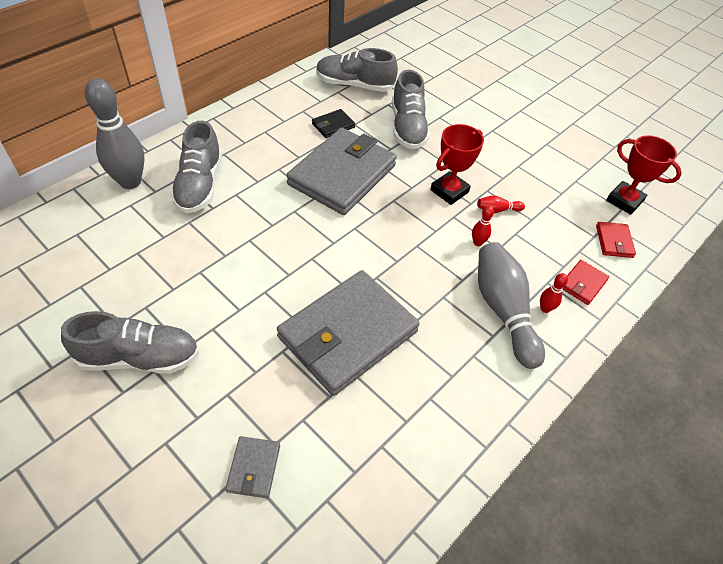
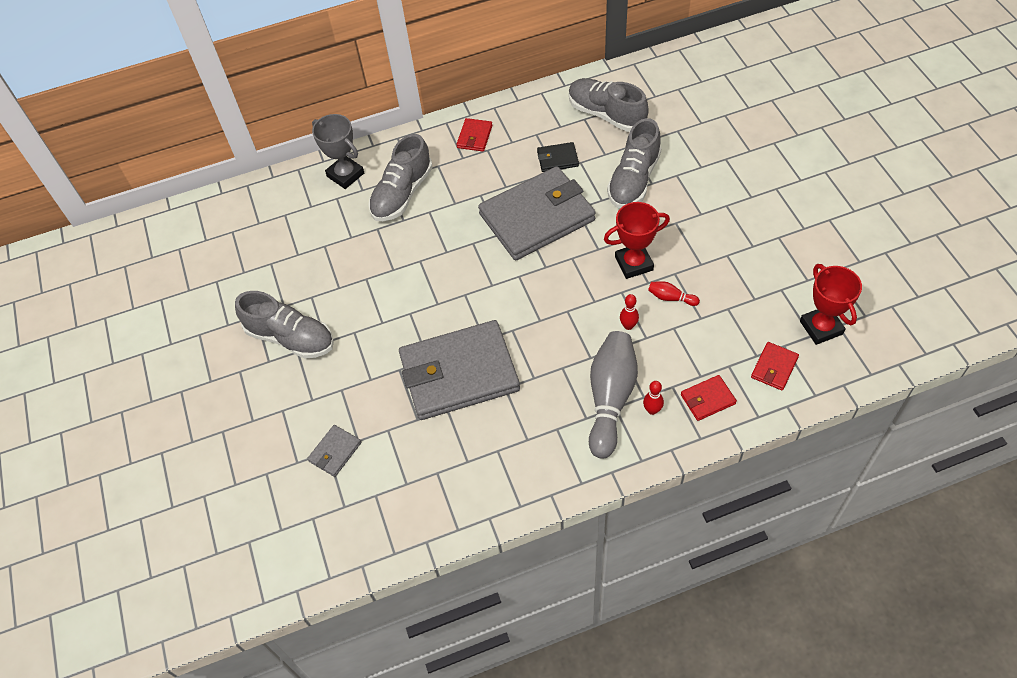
camera: 35 degrees right, 5 degrees up
(130, 182) = (345, 175): grey bowling pin -> grey trophy
(247, 123) = (474, 137): none -> red wallet

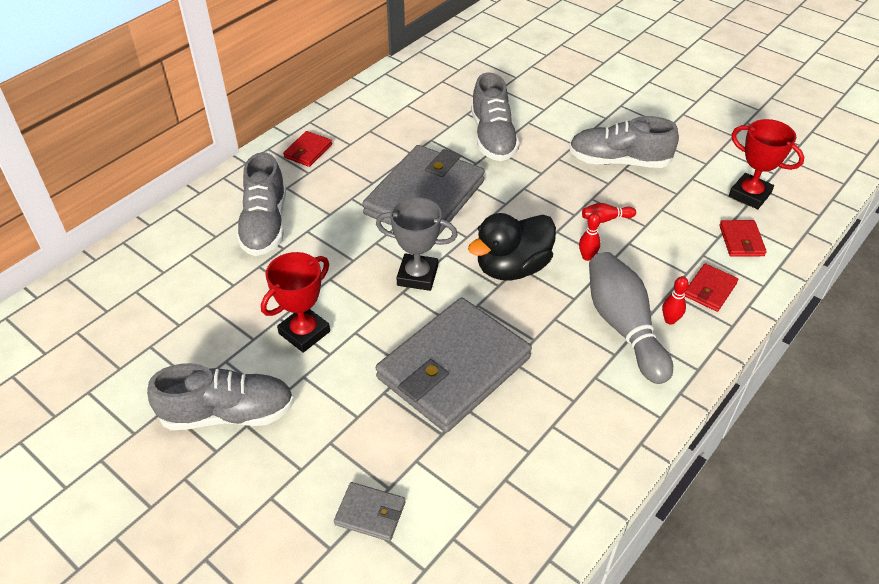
camera: 35 degrees left, 10 degrees down
(335, 452) = (370, 513): grey wallet -> grey wallet turned 75 degrees counterclockwise
(345, 175) = (186, 228): grey trophy -> grey trophy (417, 276)
(474, 137) = (308, 151): red wallet -> red wallet turned 45 degrees clockwise
(557, 159) = (407, 143): black wallet -> none
(561, 310) = (512, 267): none -> black duck
(606, 114) = (425, 95): grey shoe -> grey shoe (618, 161)
(634, 263) = (549, 203): red trophy -> red trophy (304, 332)

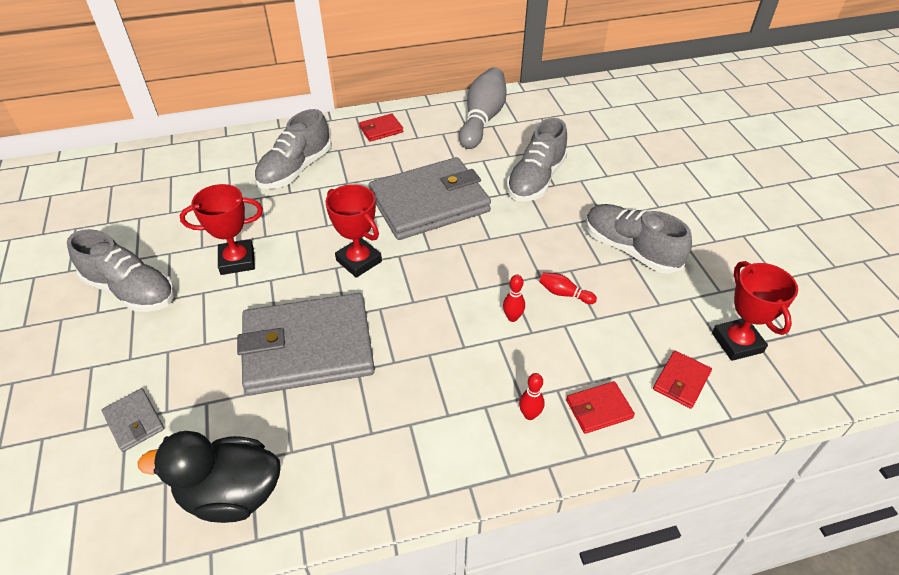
camera: 35 degrees right, 0 degrees up
(417, 276) = (359, 261): grey trophy -> red trophy
(512, 267) = (439, 293): black duck -> black duck (231, 494)
(623, 327) = (481, 396): grey bowling pin -> grey bowling pin (482, 120)

